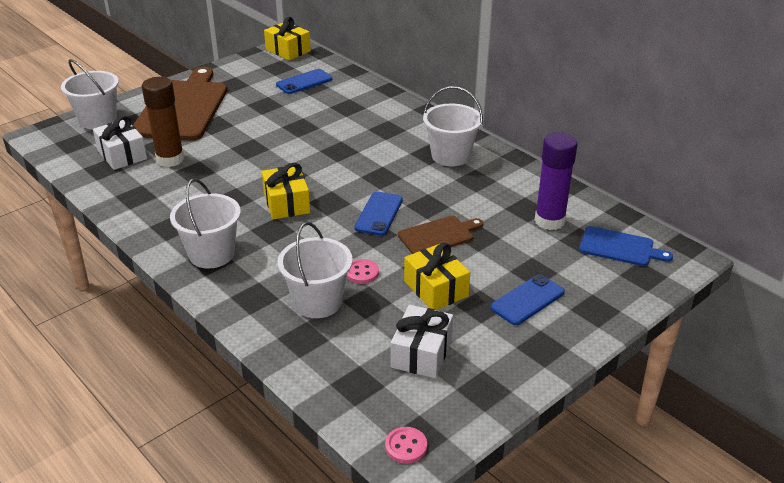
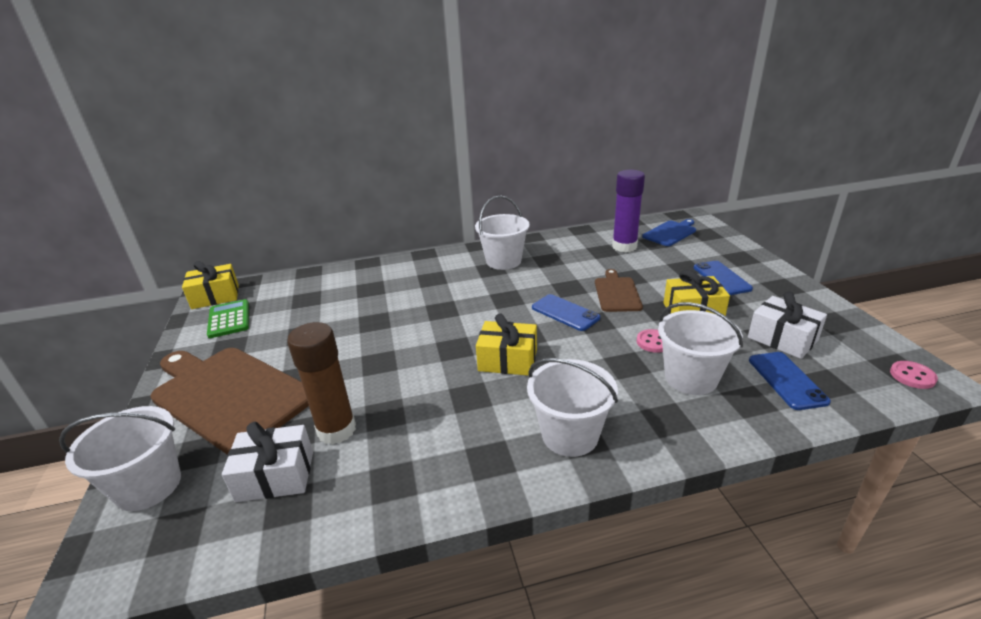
camera: 60 degrees left, 5 degrees down
(263, 69) = (229, 319): none -> green calculator
(304, 82) = (292, 301): blue phone -> blue phone (786, 380)

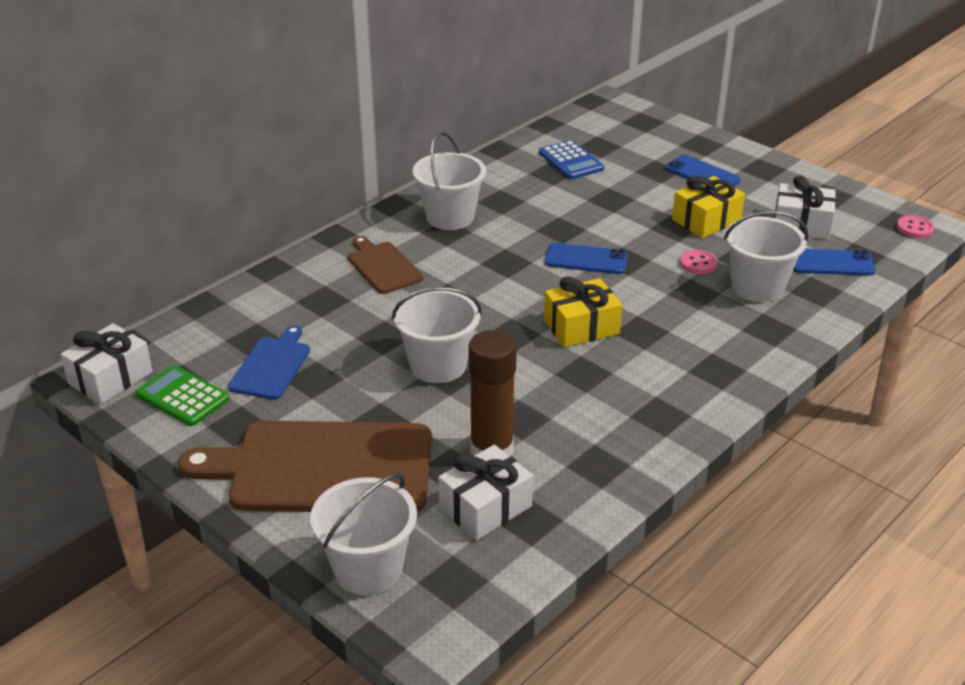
camera: 35 degrees left, 5 degrees up
(215, 296) = (110, 378): yellow gift -> white gift
(570, 435) = (705, 371): white bucket -> white bucket (438, 365)
(617, 293) = (616, 221): brown cutting board -> brown cutting board (383, 266)
(624, 246) = (571, 161): purple glue stick -> blue calculator
(670, 233) = (604, 129): blue cutting board -> blue cutting board (272, 366)
(786, 380) = (831, 263): blue phone -> blue phone turned 45 degrees counterclockwise

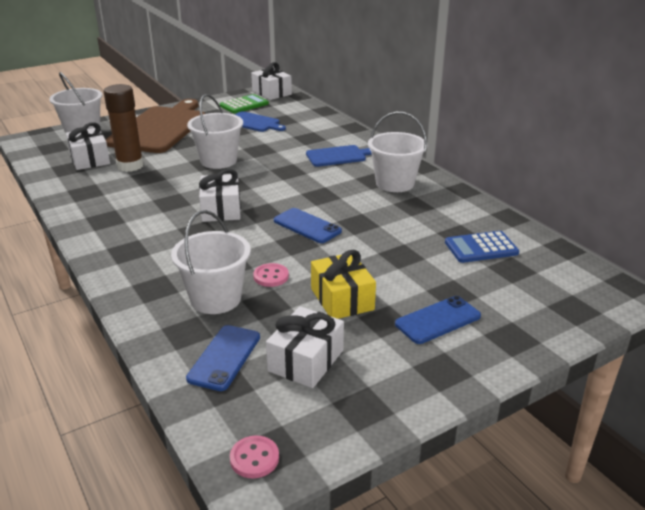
camera: 105 degrees right, 5 degrees down
(383, 266) = (338, 156): brown cutting board -> blue cutting board
(581, 327) = (221, 209): yellow gift -> white gift
(586, 259) = (307, 226): blue phone -> blue phone turned 75 degrees counterclockwise

